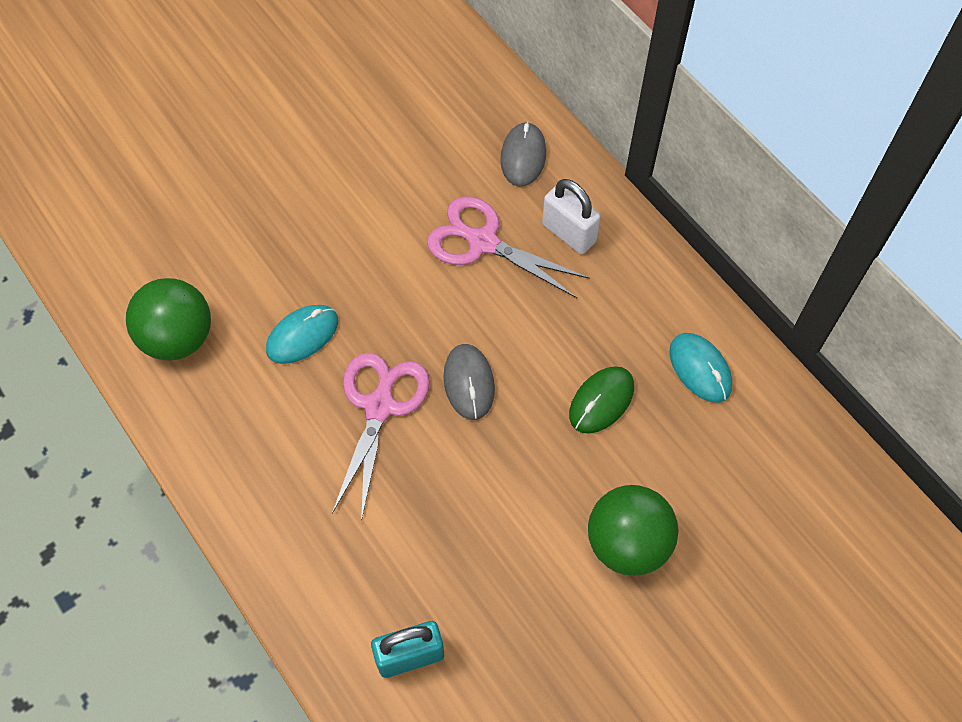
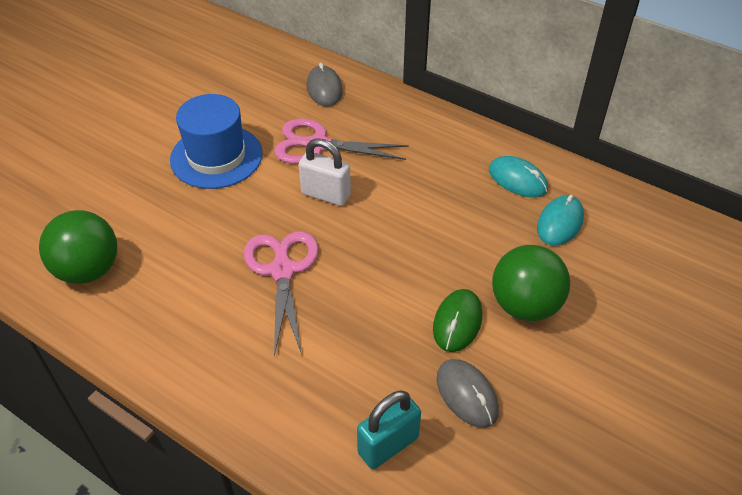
camera: 20 degrees left, 15 degrees down
(302, 335) = (197, 240): turquoise mouse -> turquoise mouse (560, 223)
(360, 223) = (216, 156): none -> blue hat
(469, 383) = (348, 235): grey mouse -> grey mouse (467, 394)
(569, 233) = (380, 124): white padlock -> white padlock (326, 194)
(601, 401) = (456, 219): green mouse -> green mouse (457, 322)

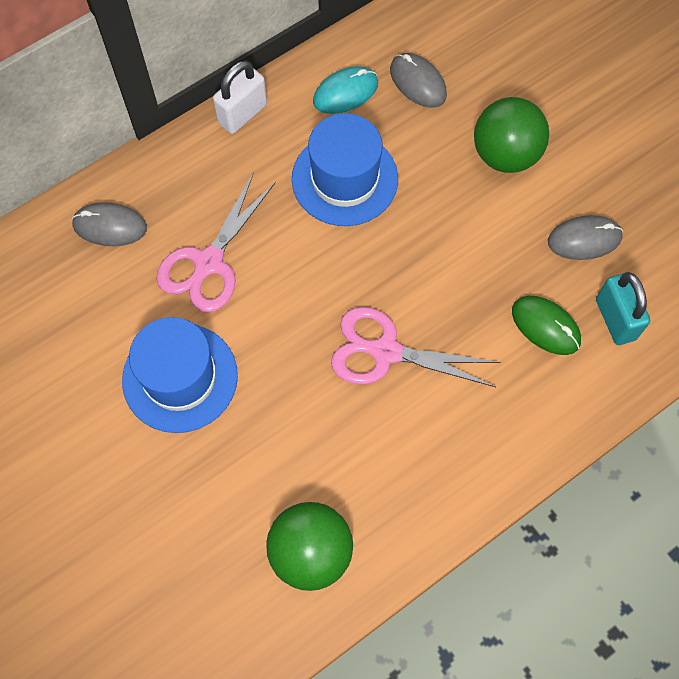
camera: 70 degrees left, 20 degrees up
(326, 194) = (292, 278): white padlock -> white padlock (242, 114)
(434, 201) = (345, 179): none -> blue hat
(457, 322) = (505, 217): green mouse -> green mouse (545, 326)
(560, 223) = (418, 82): turquoise mouse -> grey mouse

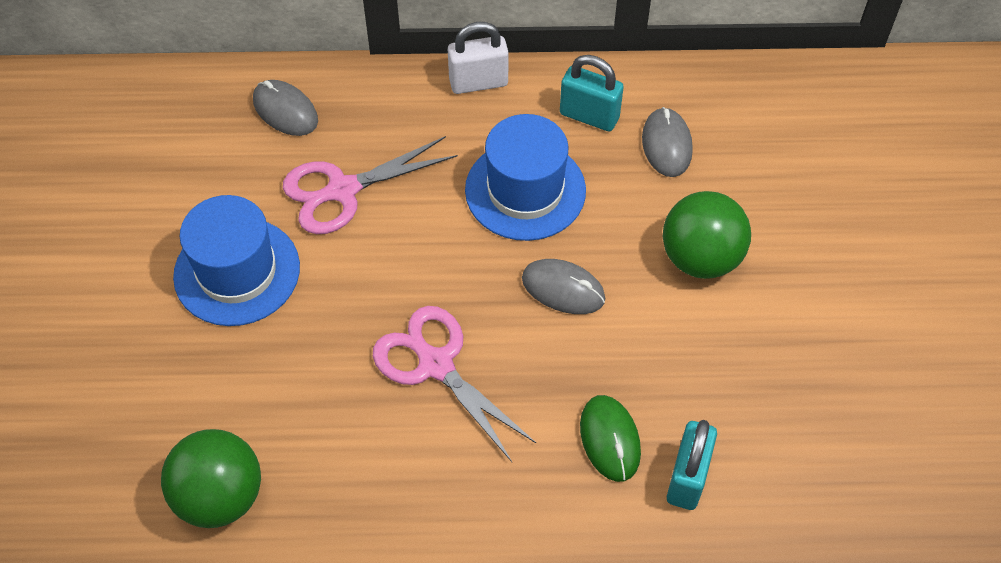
camera: 35 degrees right, 10 degrees down
(345, 92) = (589, 116): turquoise mouse -> turquoise padlock
(584, 239) = (717, 383): grey mouse -> grey mouse (563, 289)

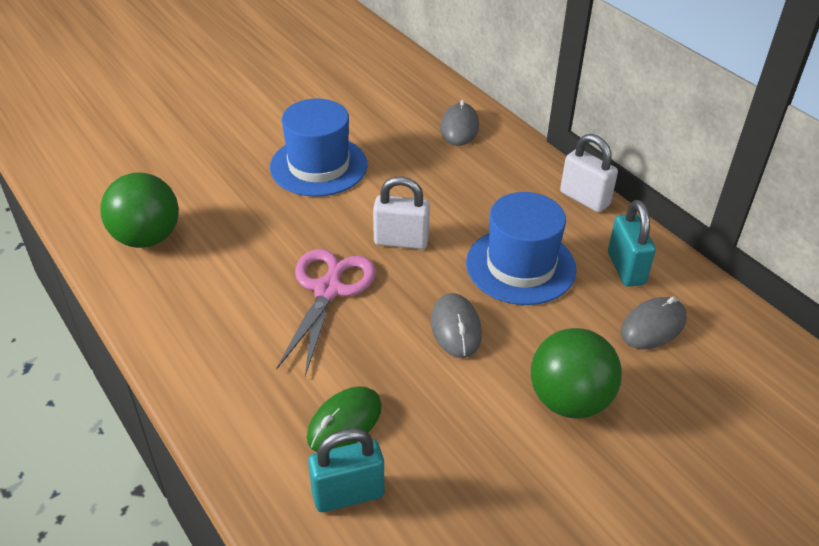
camera: 55 degrees right, 15 degrees down
(342, 190) = (425, 180): pink scissors -> none
(416, 264) = (401, 241): none -> white padlock

